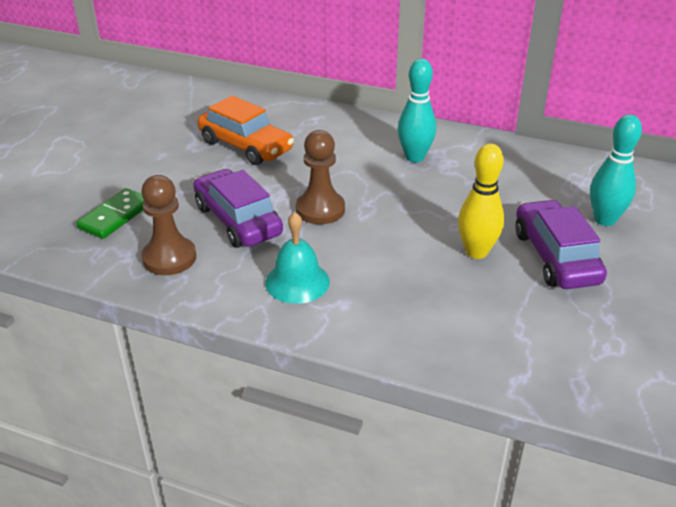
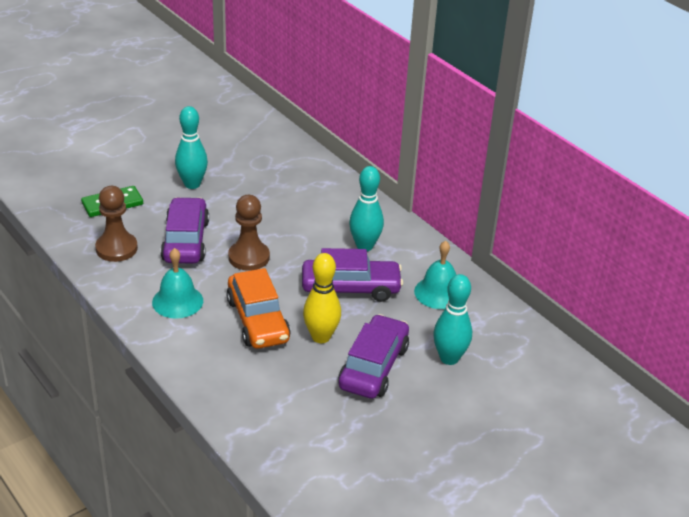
camera: 30 degrees right, 0 degrees up
(184, 166) = (192, 184): none -> turquoise bowling pin
(246, 146) = (251, 185): orange car -> orange car (258, 320)
(448, 197) = (350, 288): none -> purple car
(525, 170) = (438, 293): none -> turquoise bell

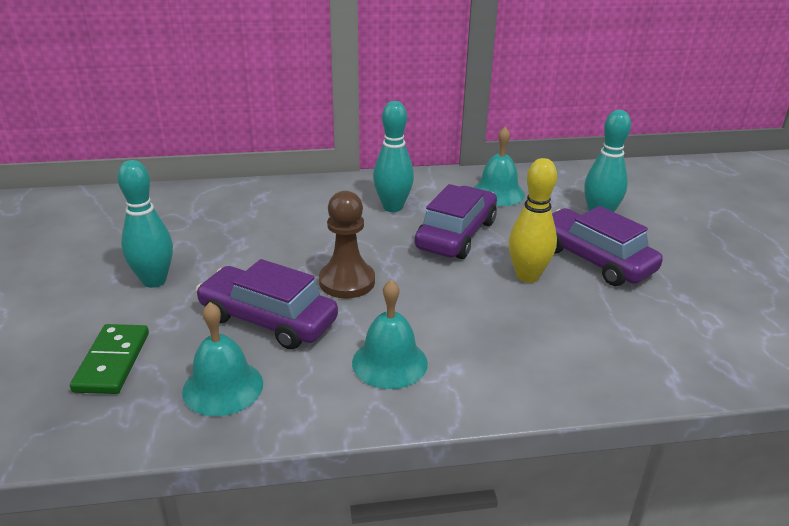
camera: 60 degrees left, 5 degrees down
(116, 248) = (223, 387): brown pawn -> turquoise bell
(258, 320) = (472, 309): orange car -> none

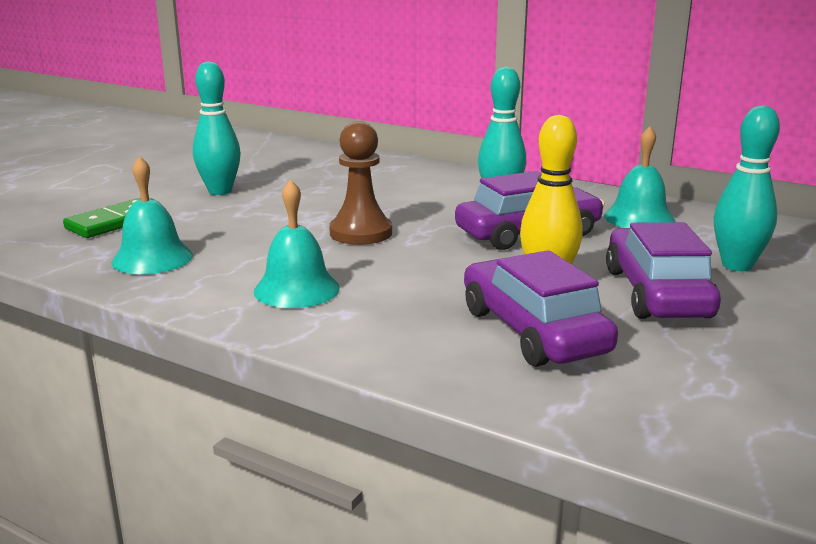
camera: 40 degrees right, 10 degrees down
(268, 319) = (255, 235): purple car -> purple car (533, 331)

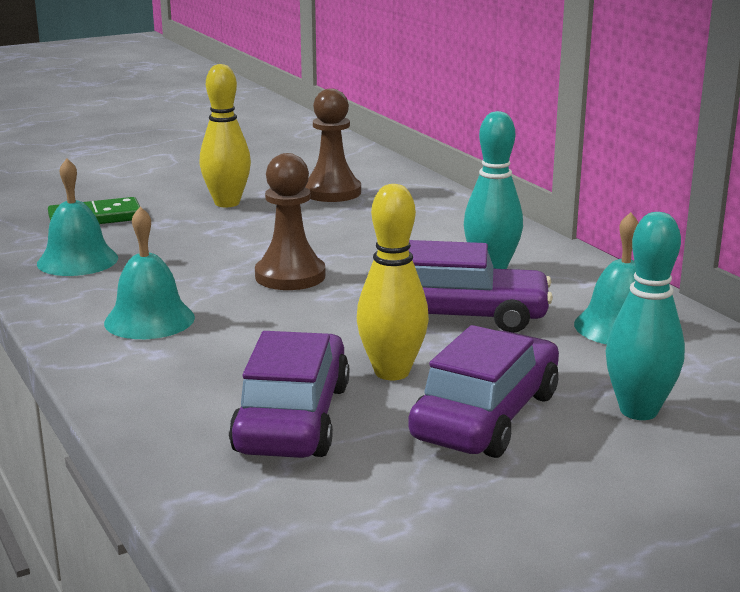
camera: 30 degrees right, 0 degrees up
(220, 191) = (227, 203): turquoise bowling pin -> yellow bowling pin
(295, 170) = (332, 192): none -> brown pawn

